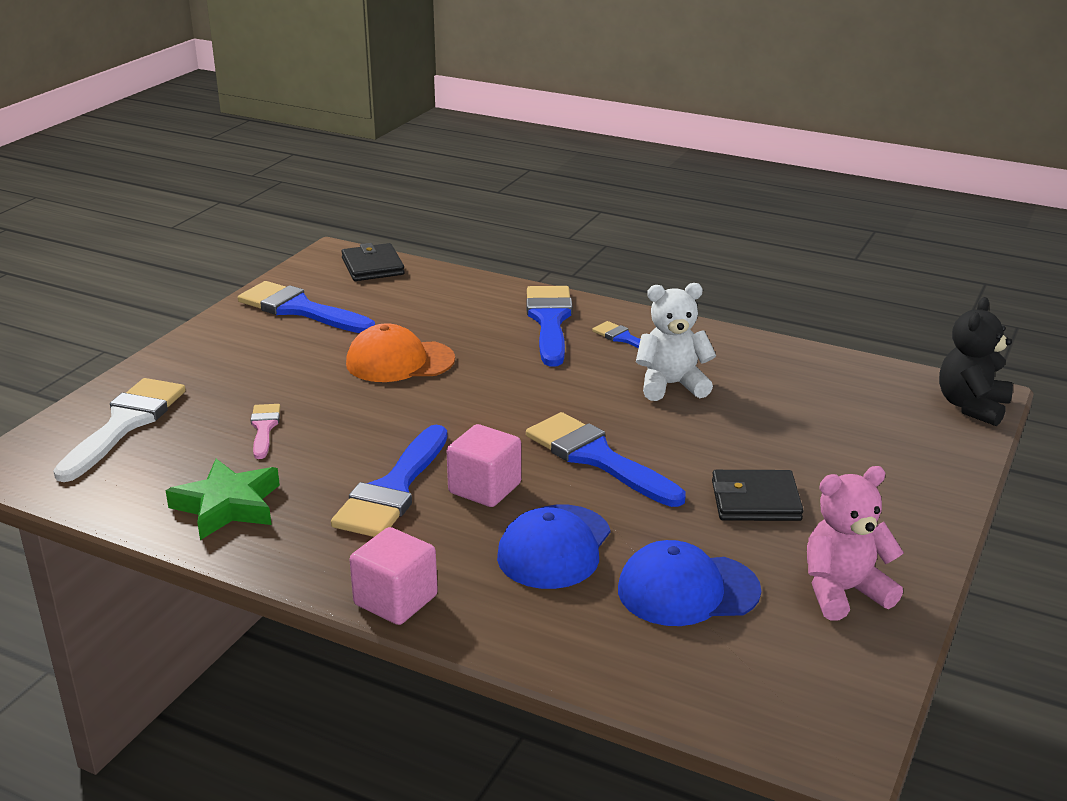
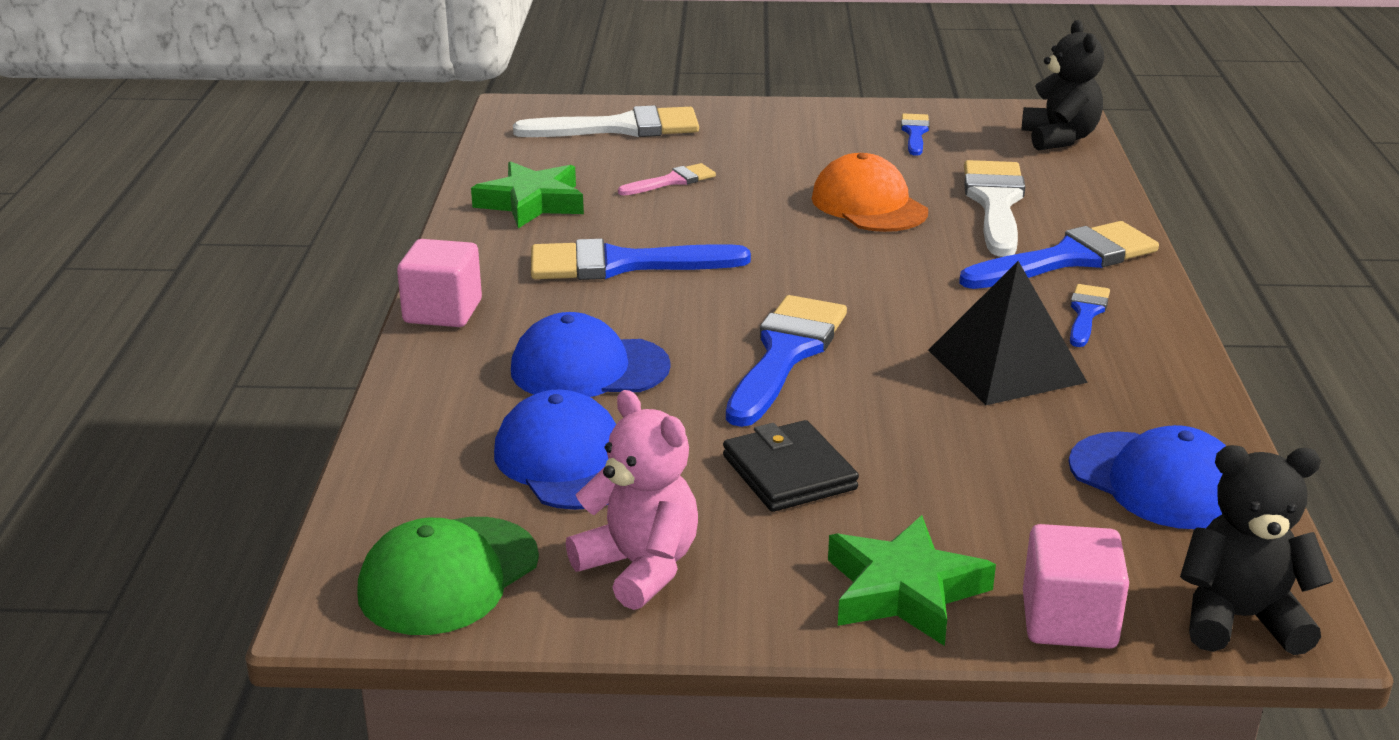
camera: 65 degrees right, 0 degrees up
(300, 309) = (915, 133): blue brush -> blue brush, size x0.52
(372, 266) = (1059, 139): black wallet -> black teddy bear
(446, 318) = (995, 203): none -> white brush
(484, 488) = (665, 307): pink cube -> pink cube (1068, 621)
(671, 385) = (1006, 366): white teddy bear -> black pyramid
(818, 683) = (448, 576): none -> green cap
(831, 383) = (1156, 481): none -> blue cap
(909, 498) = (904, 591): none -> green star

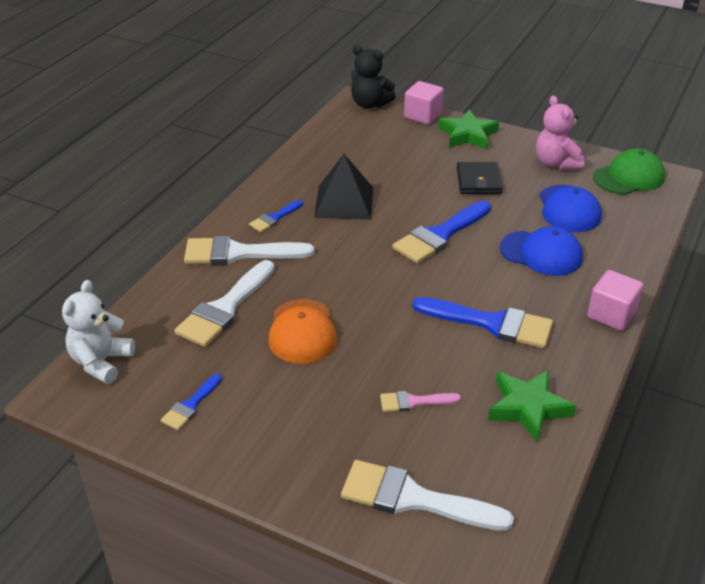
camera: 155 degrees left, 10 degrees up
(1059, 139) = (101, 362): black teddy bear -> white teddy bear
(1068, 259) = (239, 253): blue brush -> white brush
(1156, 481) = (342, 144): blue cap -> none

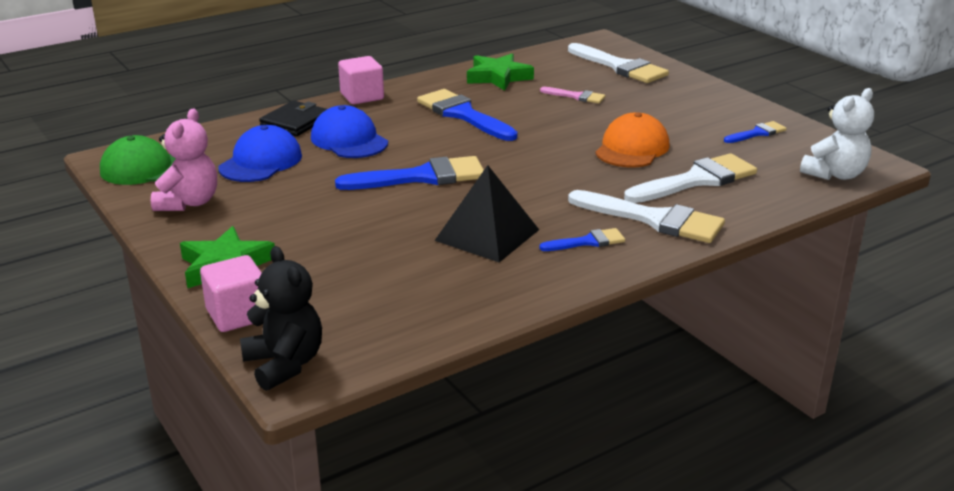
camera: 150 degrees left, 10 degrees down
(478, 181) = (305, 210): black wallet -> black wallet (295, 122)

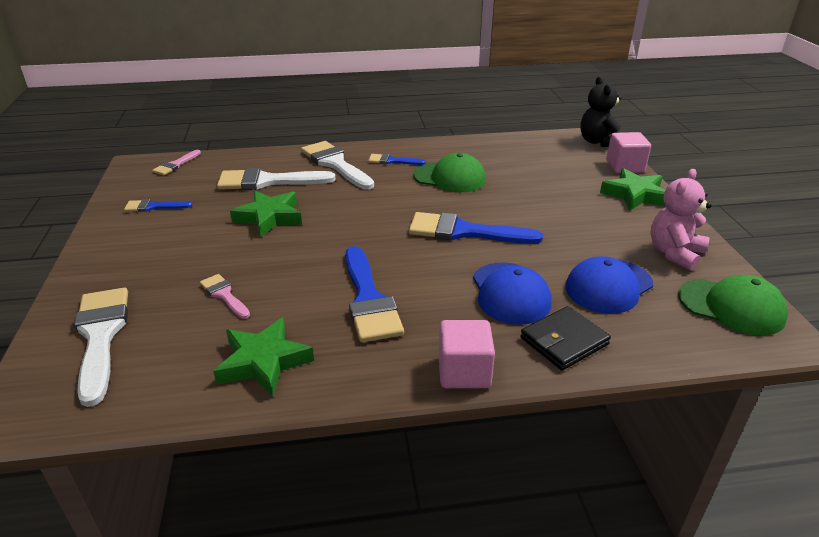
camera: 155 degrees left, 5 degrees up
(487, 235) = (450, 177): black pyramid -> green cap
(632, 148) = (269, 217): orange cap -> green star
(835, 174) = (175, 165): white teddy bear -> pink brush

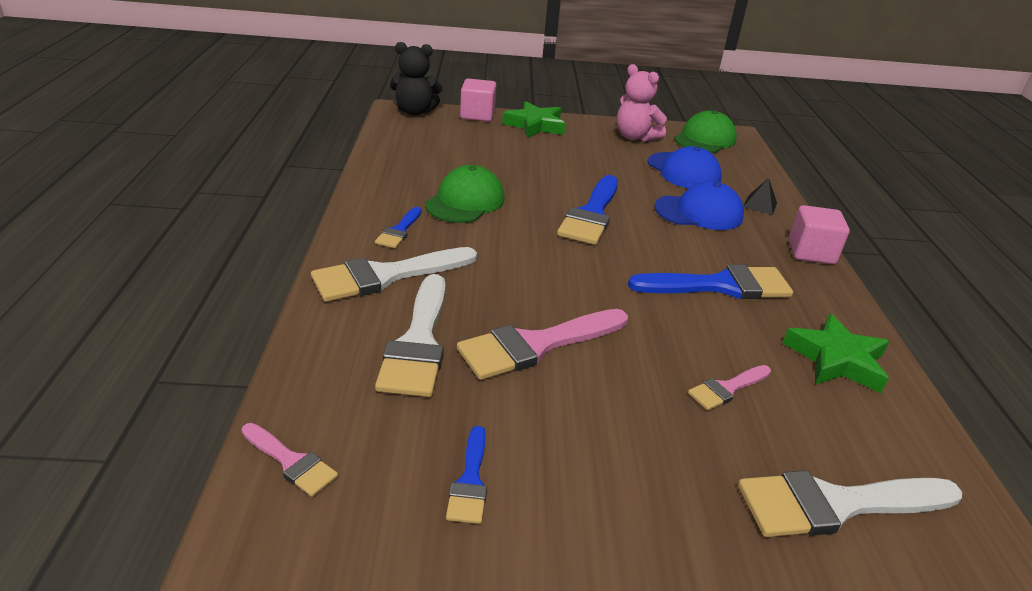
camera: 85 degrees left, 0 degrees up
(269, 217) = (536, 345): green star -> pink brush
(564, 341) = (760, 204): black wallet -> black pyramid

